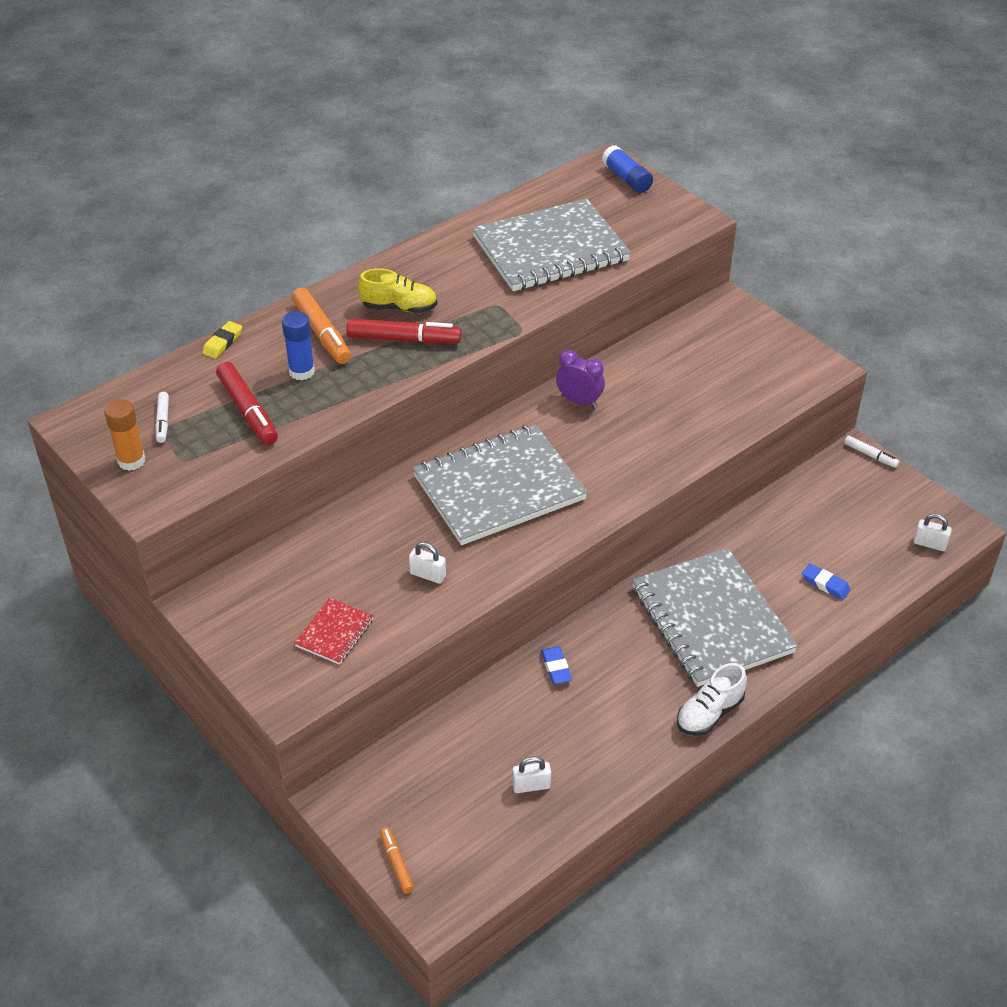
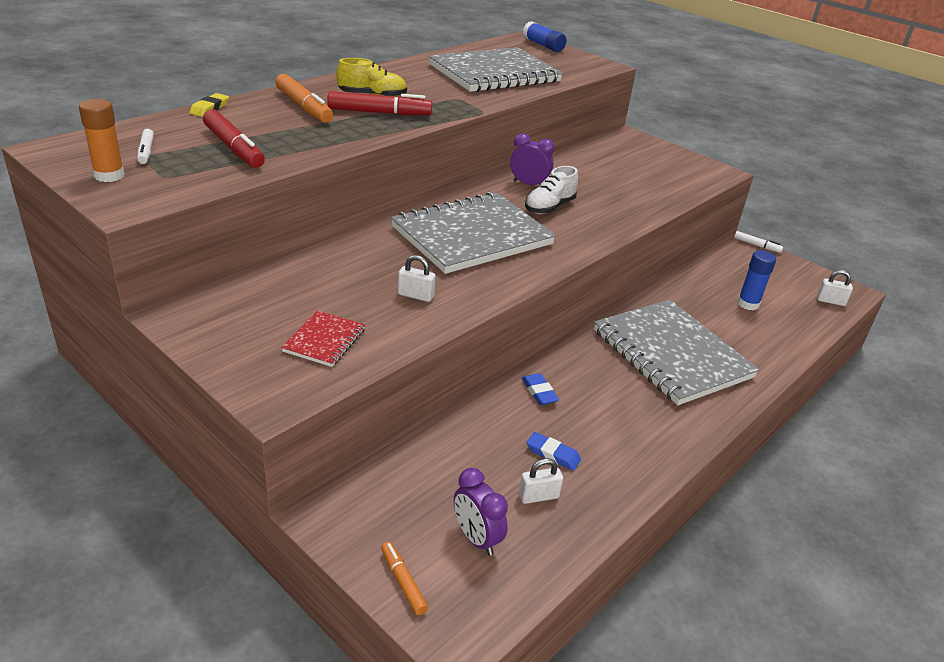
camera: 10 degrees left, 10 degrees down
(302, 371) = (286, 127): blue glue stick -> blue glue stick (748, 304)
(466, 826) = (476, 538): none -> purple clock
(709, 713) = (696, 427): white shoe -> white shoe (549, 207)
(825, 584) = (759, 328): blue eraser -> blue eraser (553, 454)

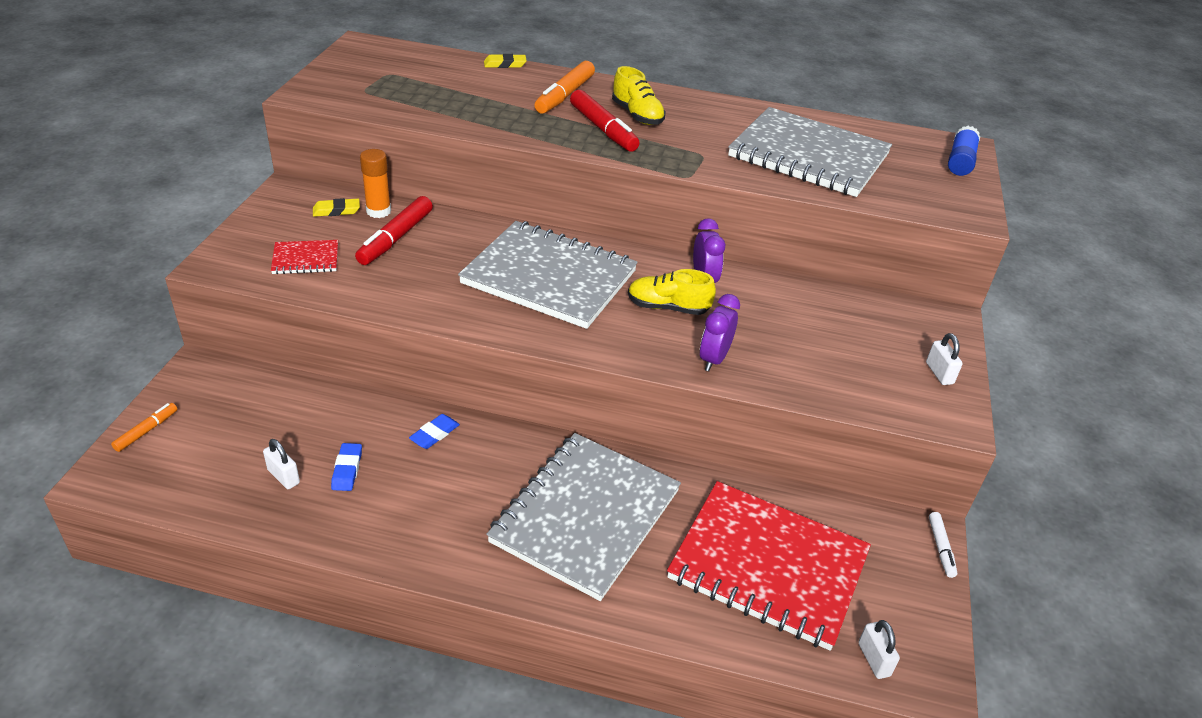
camera: 60 degrees right, 5 degrees up
(109, 176) = (343, 74): orange glue stick -> orange glue stick (378, 211)
(146, 151) = (396, 71): white marker -> none
(234, 148) = (443, 96): red marker -> red marker (396, 238)
(255, 300) = (336, 211): none -> yellow eraser
(415, 295) = (411, 279): white padlock -> white padlock (939, 373)
(476, 538) = (212, 455): purple clock -> purple clock (714, 359)
(549, 207) = (668, 307): white shoe -> yellow shoe
(748, 304) = (768, 566): blue glue stick -> red notebook

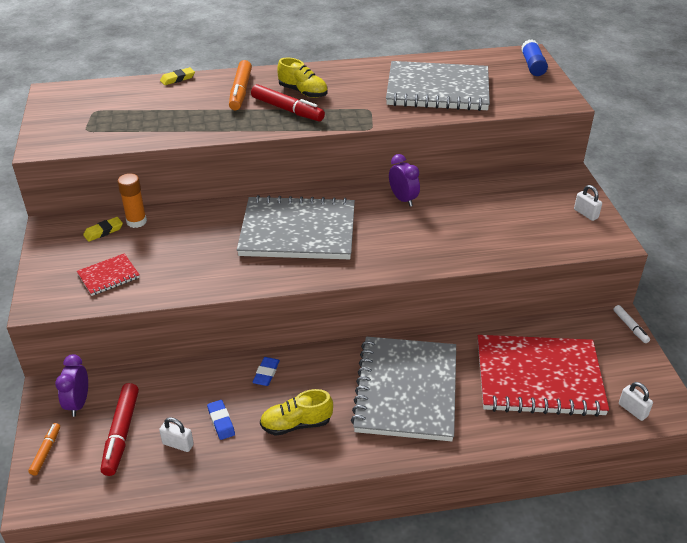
camera: 20 degrees left, 0 degrees up
(396, 238) = (165, 238): red marker -> red marker (121, 433)
(668, 307) = (392, 226): yellow shoe -> yellow shoe (296, 424)
(714, 359) = (445, 252): purple clock -> purple clock (78, 403)

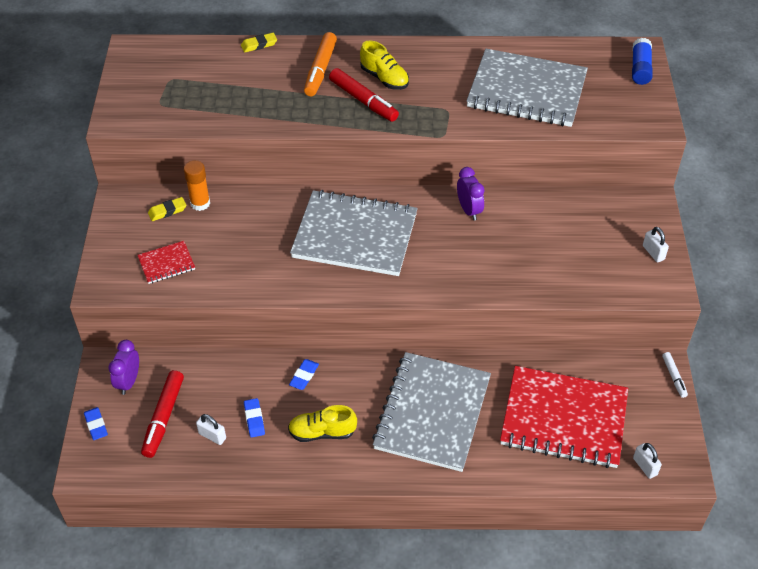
camera: 10 degrees right, 10 degrees up
(46, 451) = (96, 425): orange marker -> blue eraser

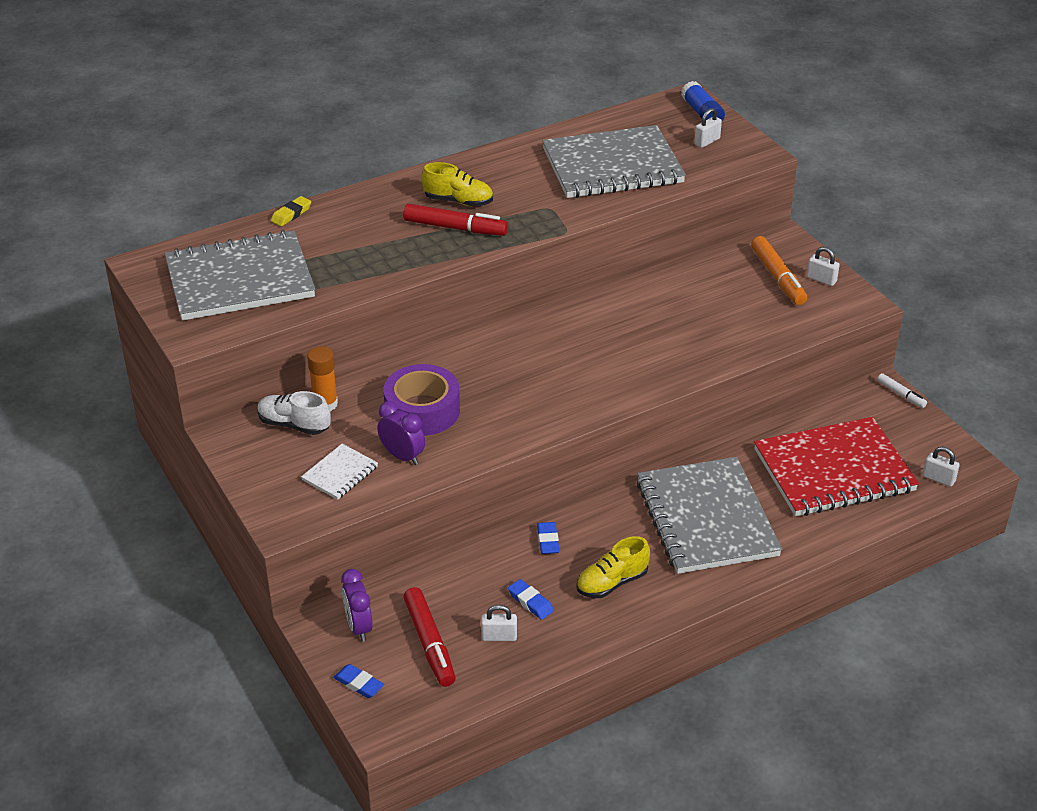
camera: 30 degrees left, 10 degrees down
(166, 263) = (340, 473): red notebook -> white notebook
(167, 211) = (294, 425): yellow eraser -> white shoe
(260, 237) = (422, 410): none -> purple tape
(320, 70) = (382, 215): orange marker -> orange marker (778, 277)
(355, 236) = (522, 371): grey notebook -> grey notebook (240, 280)
(469, 210) = (617, 307): purple clock -> purple clock (402, 456)
(622, 96) = (707, 141): none -> white padlock

